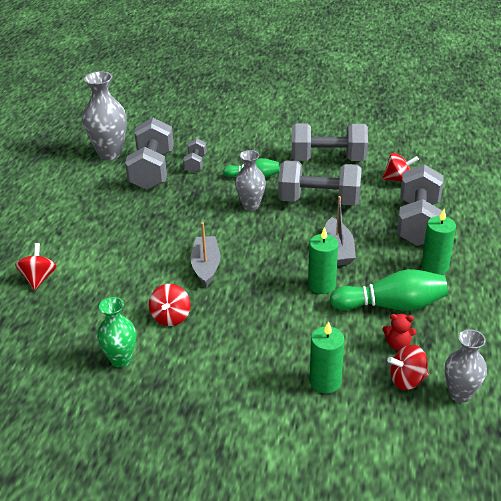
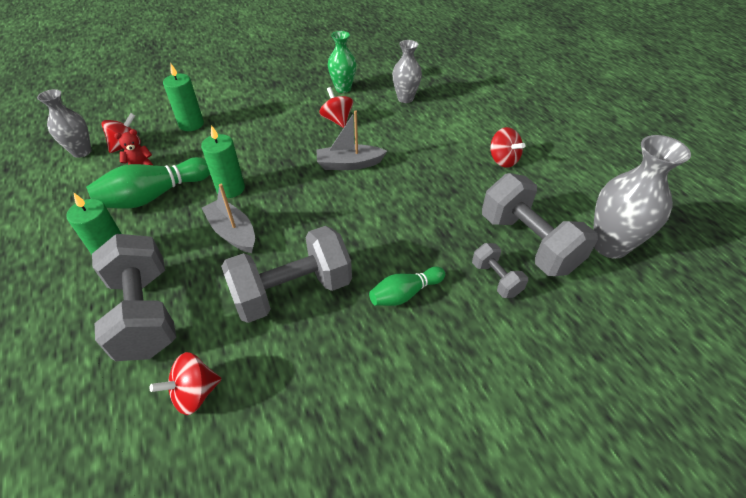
camera: 145 degrees right, 10 degrees up
(39, 278) = (464, 107): red spinning top -> red spinning top (503, 160)
(206, 266) = (349, 164): grey boat -> grey boat turned 120 degrees clockwise
(251, 205) = (368, 246): grey vase -> grey vase (405, 98)
(328, 160) = (328, 386): grey dumbbell -> none

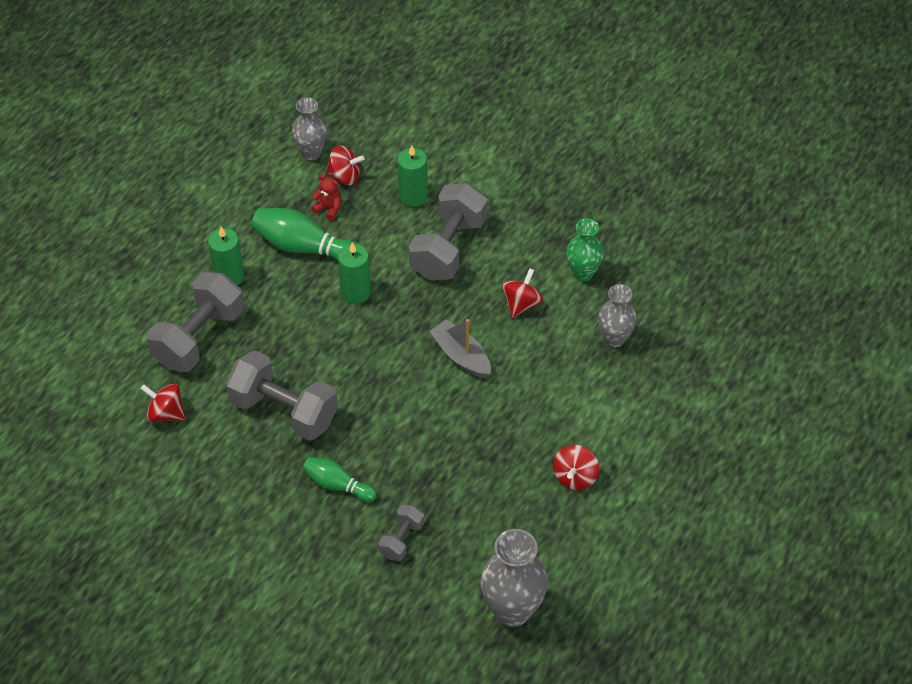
camera: 55 degrees right, 5 degrees up
(233, 232) = (310, 331): grey boat -> none
(528, 243) = (465, 546): grey dumbbell -> grey dumbbell (448, 248)

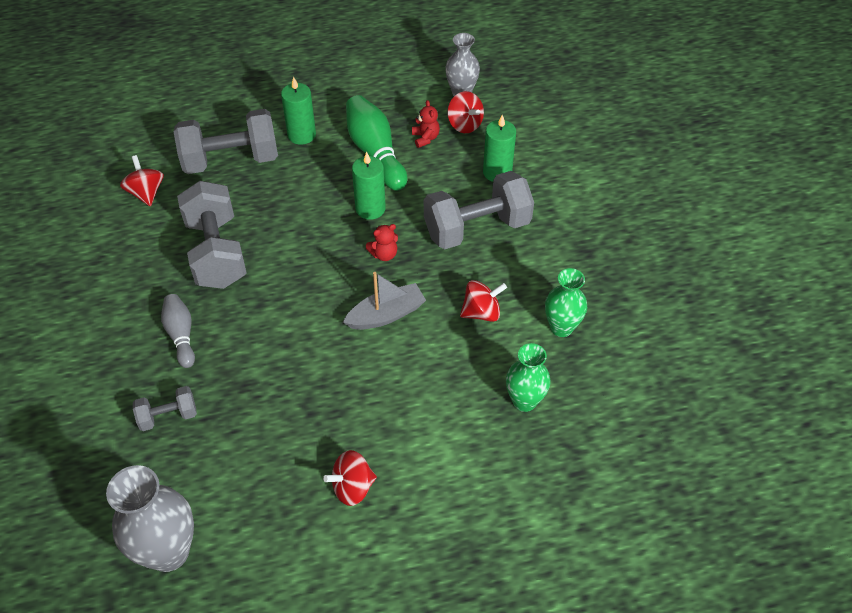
camera: 45 degrees right, 0 degrees up
(337, 485) = (181, 335): green bowling pin -> grey bowling pin
(407, 317) = (384, 254): none -> red teddy bear
(461, 356) = (386, 315): grey boat -> grey boat turned 60 degrees clockwise
(614, 338) = (524, 401): grey vase -> green vase

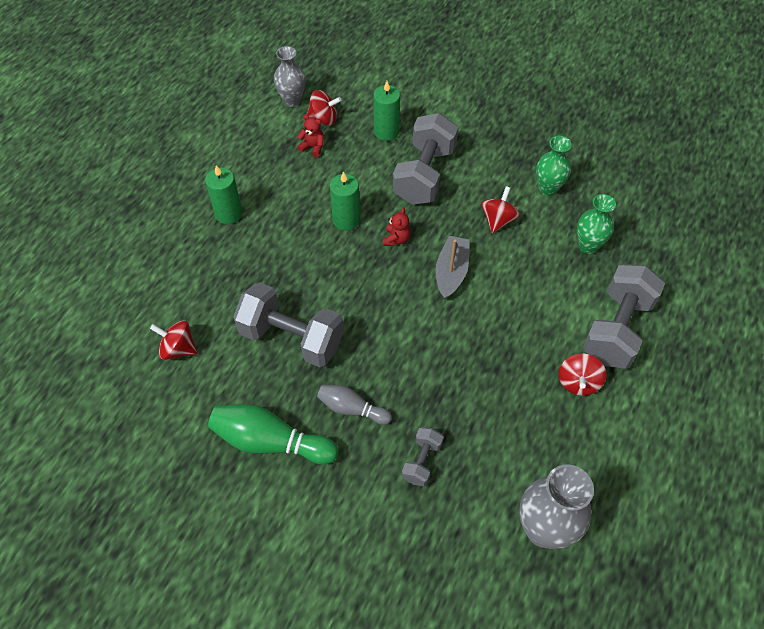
camera: 50 degrees left, 5 degrees up
(231, 160) = (205, 272): grey dumbbell -> grey dumbbell (617, 329)
(375, 152) = (295, 183): green bowling pin -> green bowling pin (270, 441)

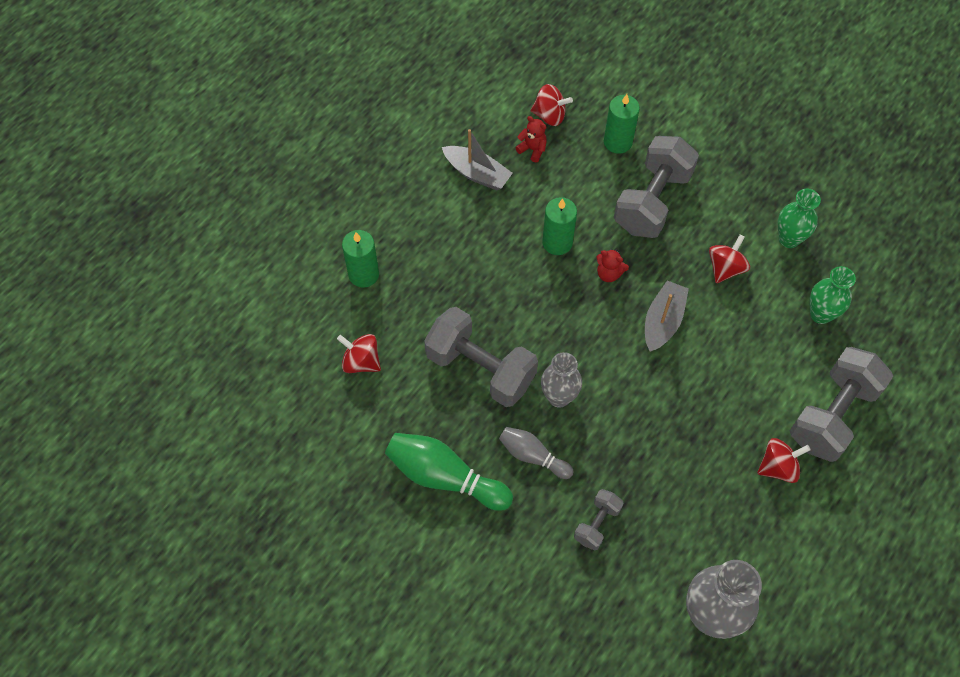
camera: 10 degrees right, 5 degrees up
(228, 213) = (430, 216): green candle -> green candle (363, 274)
(266, 173) = (477, 173): none -> grey boat
(292, 100) = (517, 87): grey vase -> grey vase (559, 397)
(396, 239) = (609, 273): red teddy bear -> red teddy bear turned 90 degrees clockwise
(578, 382) = (778, 467): red spinning top -> red spinning top turned 135 degrees counterclockwise

